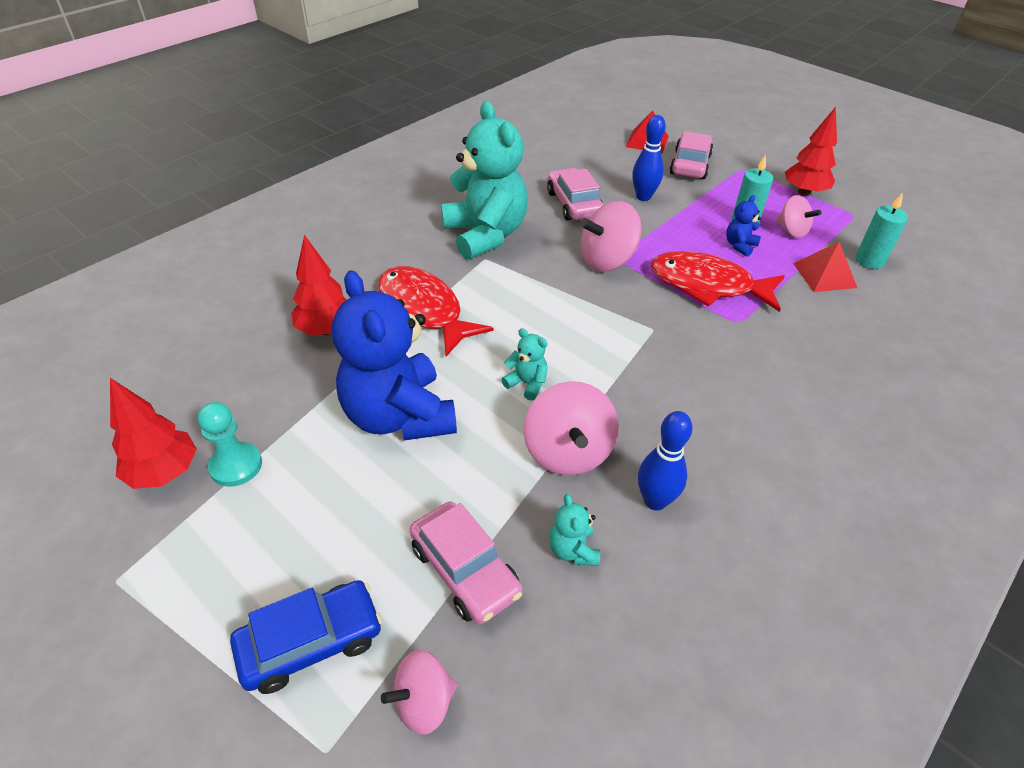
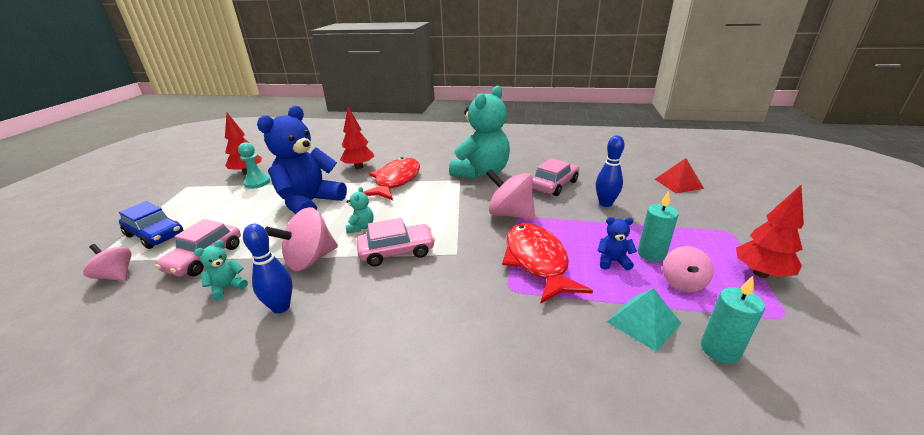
camera: 60 degrees right, 15 degrees down
(690, 165) = (683, 207): pink car -> pink car (396, 251)
(824, 275) = (643, 322): red pyramid -> turquoise pyramid

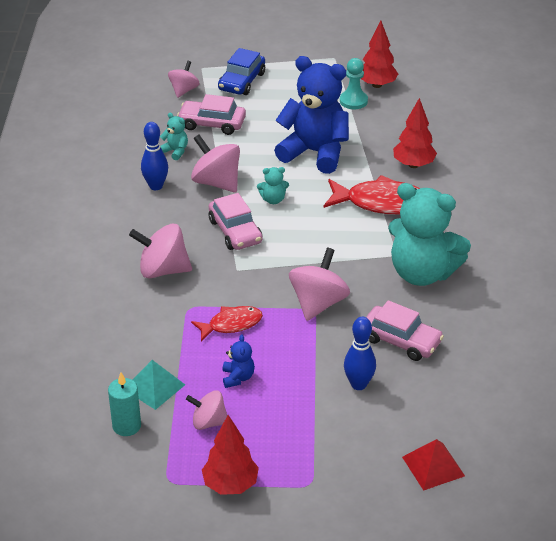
camera: 80 degrees right, 10 degrees up
(442, 307) = (163, 270): none -> pink spinning top
(537, 261) = (231, 324): red fish -> red fish, size x0.61
(651, 254) = (254, 408): turquoise candle -> none

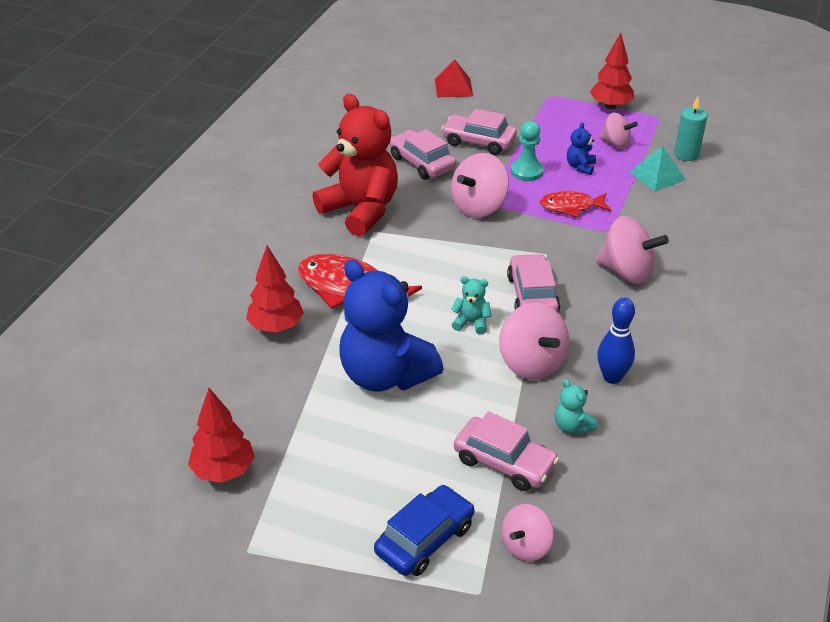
camera: 160 degrees left, 0 degrees up
(353, 101) = (279, 448): turquoise pawn -> turquoise pawn (527, 171)
(358, 384) = (478, 142): blue bowling pin -> pink car
(422, 273) = (361, 210): turquoise teddy bear -> red teddy bear

